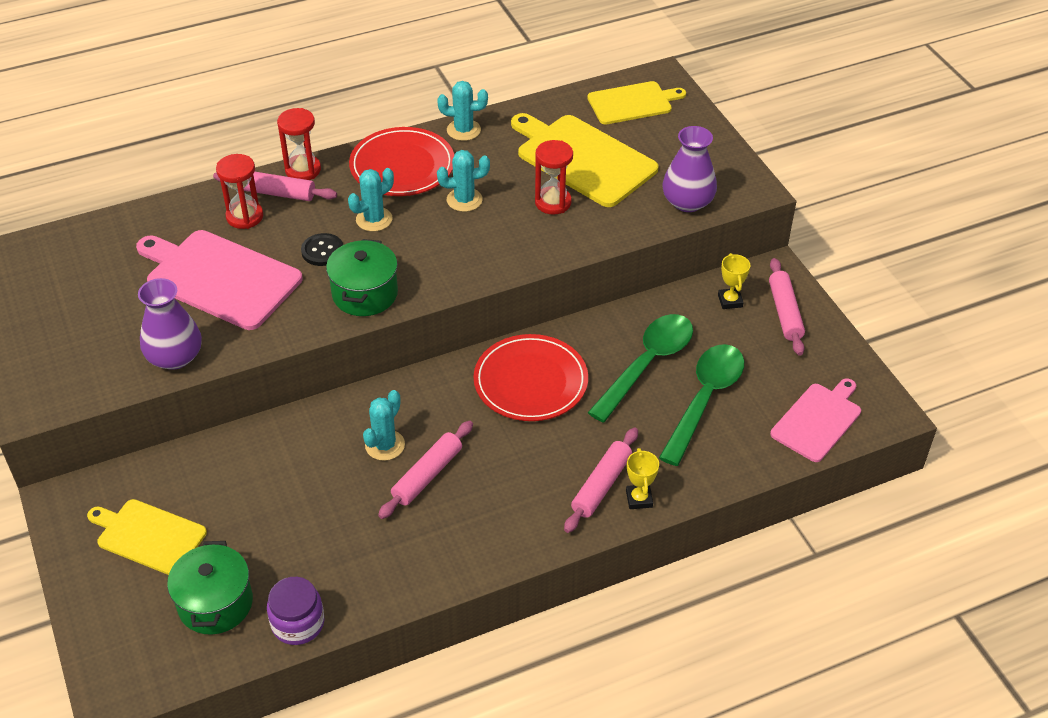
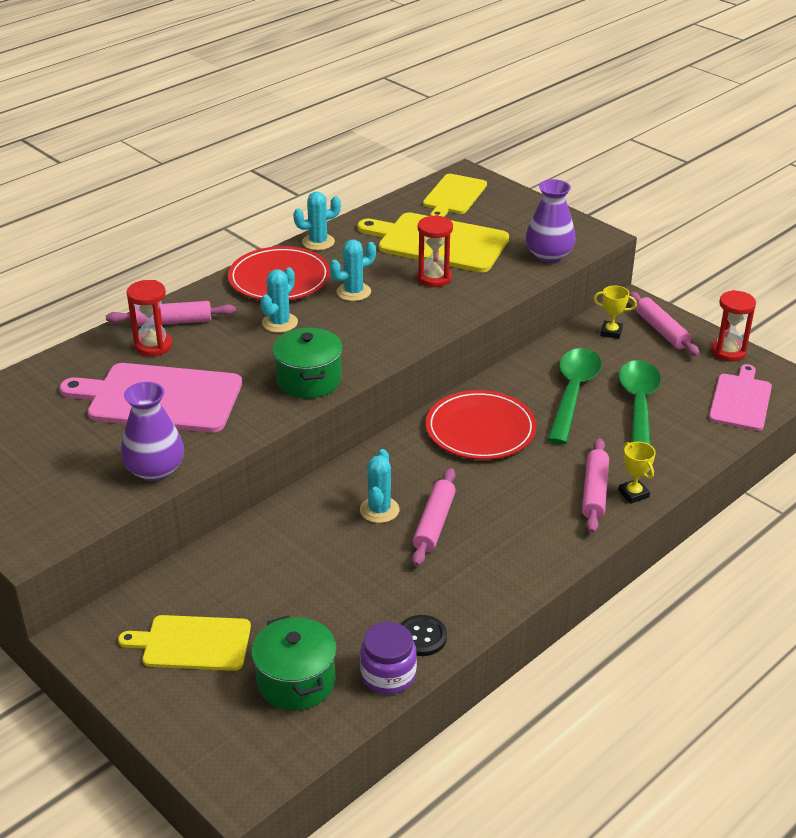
camera: 20 degrees left, 10 degrees down
(303, 170) = (187, 300): red hourglass -> red hourglass (728, 352)
(322, 251) = (247, 356): black button -> black button (421, 637)
(632, 103) = (454, 196): yellow cutting board -> yellow cutting board turned 150 degrees clockwise
(730, 301) = (611, 332): yellow trophy -> yellow trophy turned 45 degrees counterclockwise

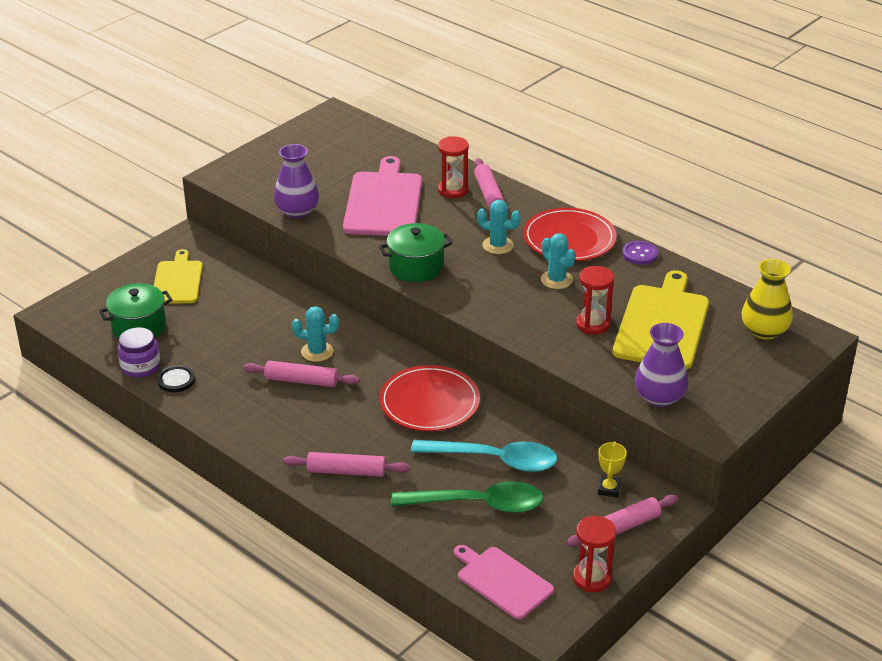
camera: 85 degrees right, 0 degrees up
(318, 242) = (639, 254): turquoise cactus -> purple button
(454, 196) = (764, 331): yellow cutting board -> yellow vase
(573, 393) = (494, 460): green spoon -> turquoise spoon
(633, 494) = (345, 496): yellow trophy -> none
(741, 400) = (502, 581): pink cutting board -> pink cutting board turned 150 degrees counterclockwise

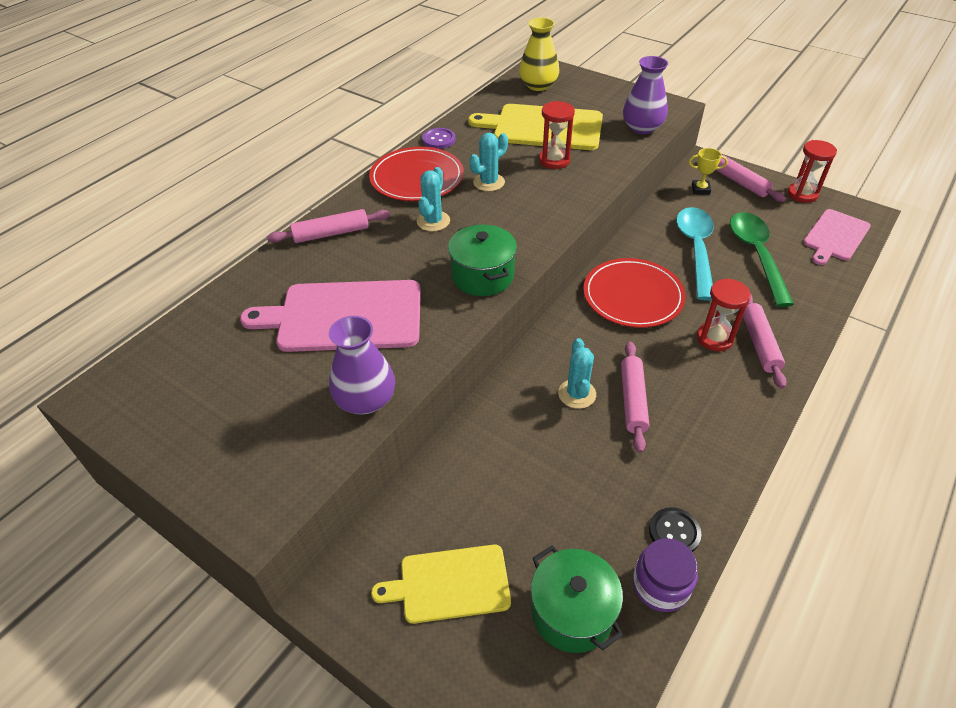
camera: 95 degrees left, 10 degrees up
(453, 190) = (321, 261): red hourglass -> red hourglass (714, 338)

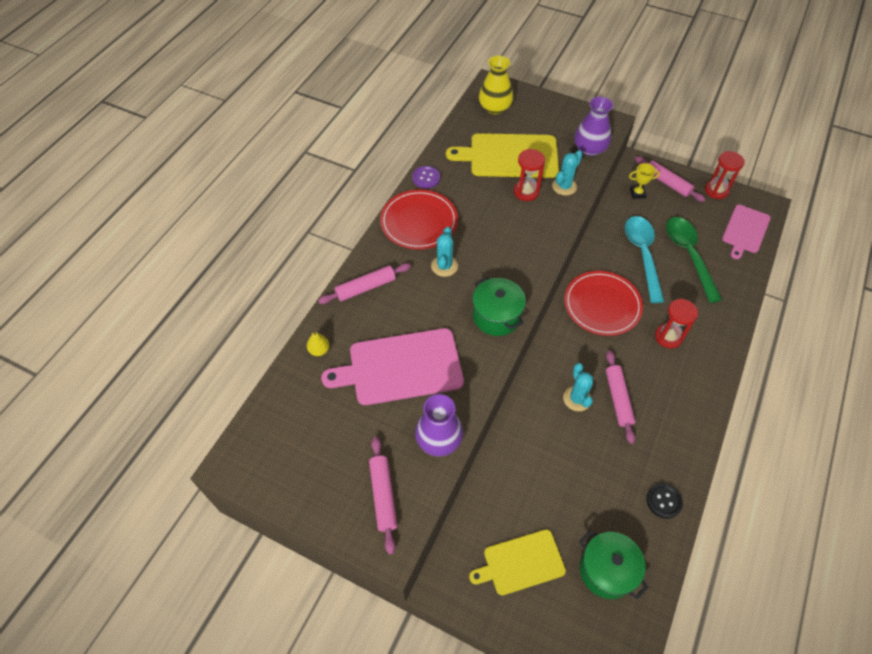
camera: 10 degrees left, 10 degrees up
(251, 289) = (319, 350): none -> yellow pear
(489, 182) = (479, 221): turquoise cactus -> turquoise cactus (564, 186)
(660, 585) = (661, 542): purple jar -> none
(759, 344) = (701, 338): pink rolling pin -> pink rolling pin (383, 496)

